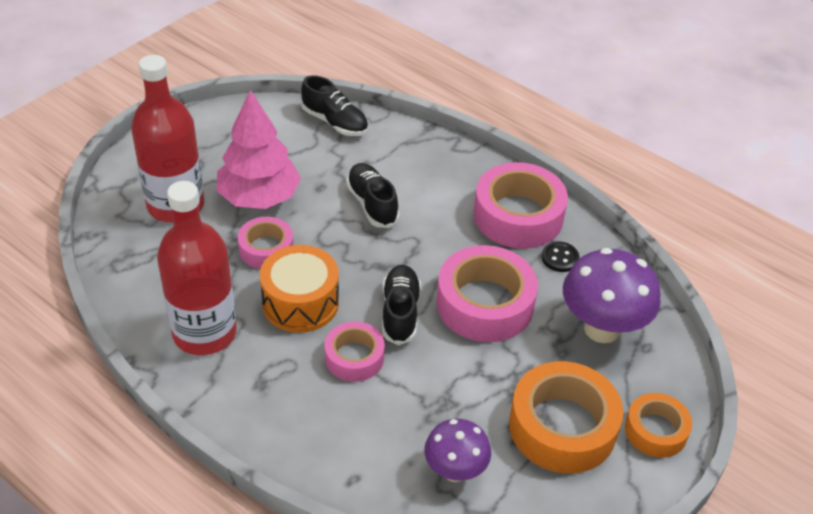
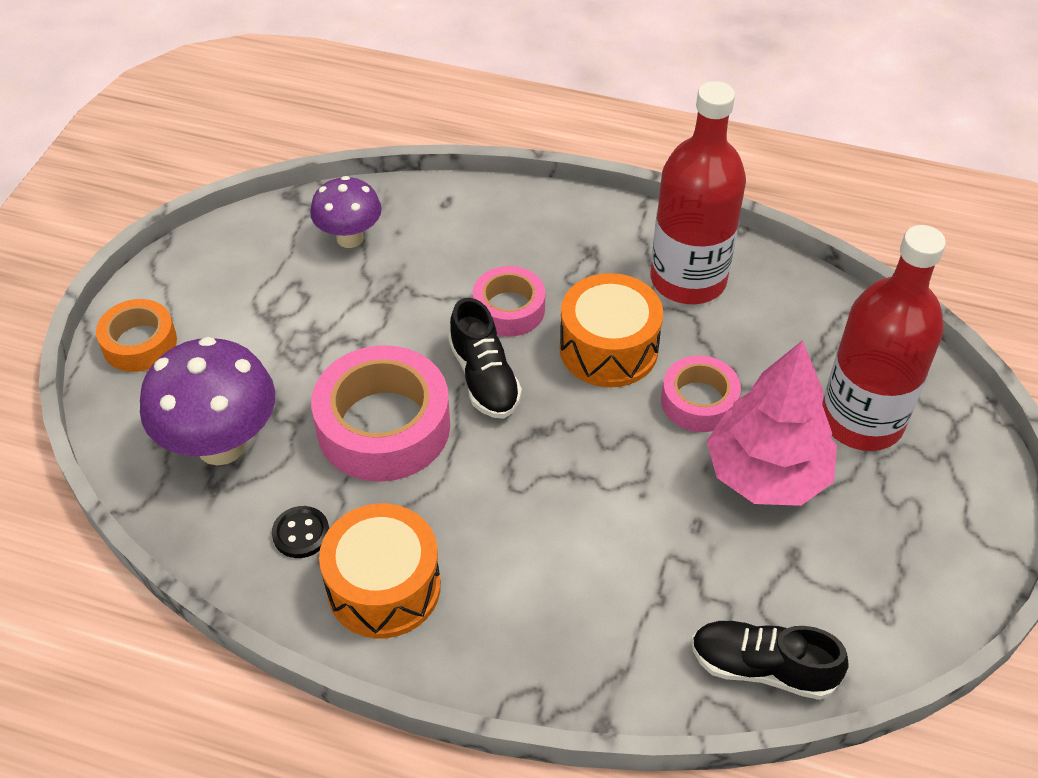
camera: 160 degrees right, 5 degrees up
(372, 204) = (606, 524): black shoe -> none
(518, 216) = (384, 587): pink tape -> orange drum
(562, 427) = (248, 313): orange tape -> none

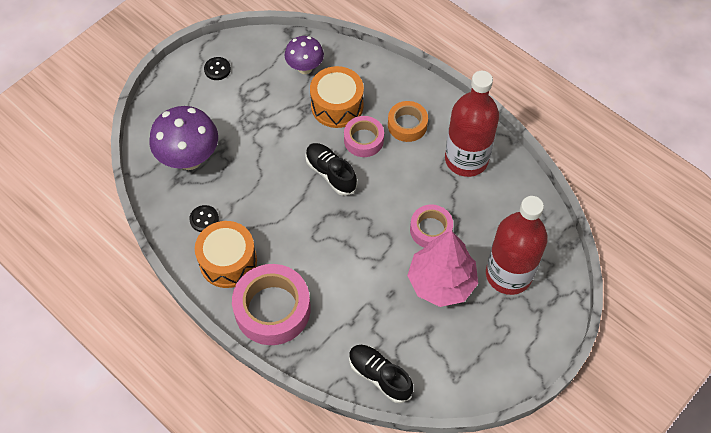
camera: 25 degrees right, 10 degrees up
(139, 343) = (177, 89): orange tape -> orange tape (407, 125)
(198, 289) = (217, 69): none -> black button
(383, 426) = (269, 180): pink tape -> pink tape (272, 309)
(484, 378) = (331, 173): black shoe -> black shoe turned 135 degrees clockwise
(608, 348) = (402, 182): orange drum -> orange drum (337, 106)

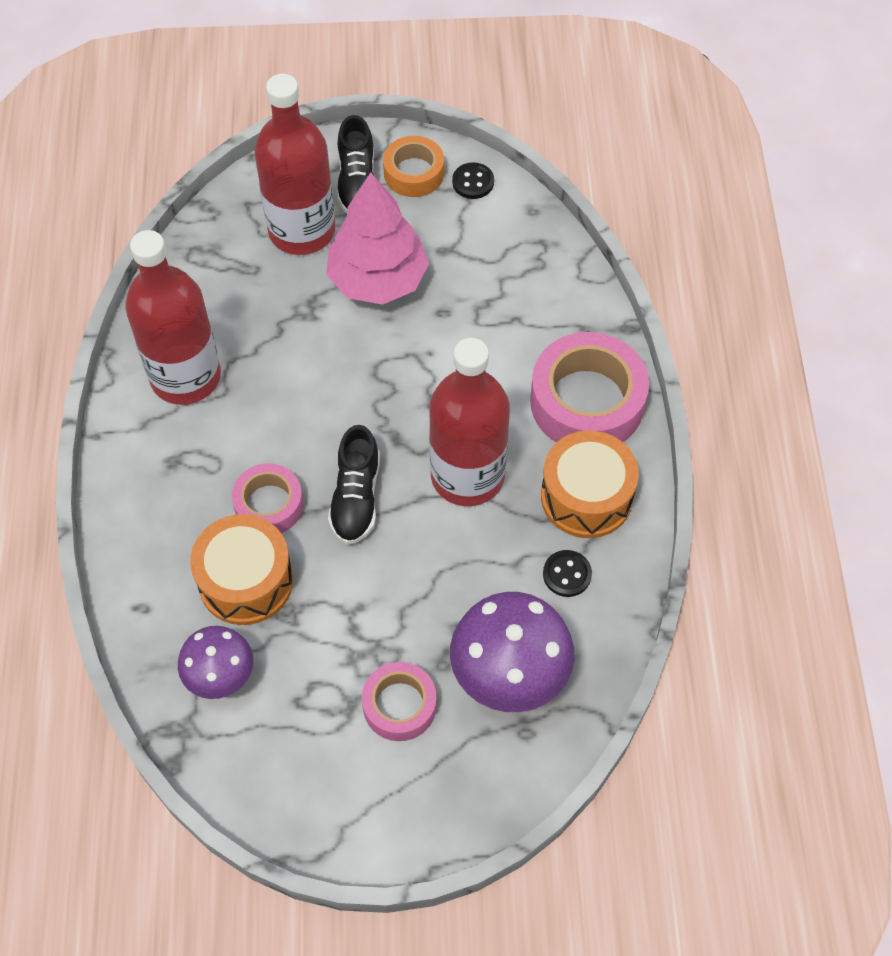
camera: 135 degrees left, 0 degrees up
(217, 69) = (337, 791): black button -> black button (473, 182)
(292, 224) = (467, 476): none -> red bottle
(379, 376) = (542, 251): black shoe -> black shoe (357, 183)
(407, 125) = (196, 477): orange tape -> orange tape (414, 173)
(430, 229) = (323, 338): pink tape -> pink tape (399, 705)

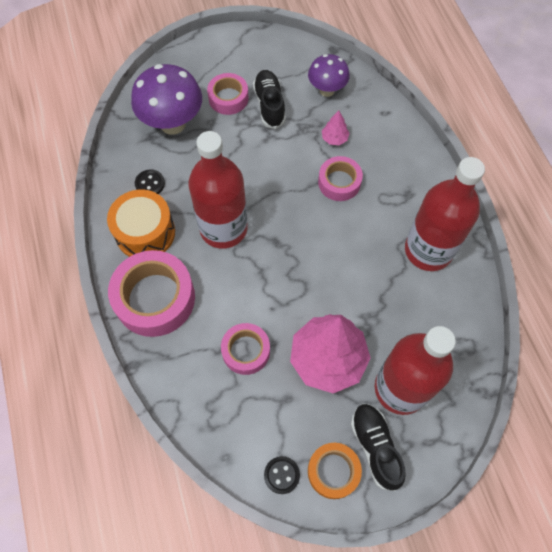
camera: 165 degrees right, 5 degrees up
(246, 581) = (334, 138): orange drum -> pink tree
(356, 497) = (288, 199): black shoe -> black shoe (269, 105)
(479, 311) = (246, 351): none -> pink tape

